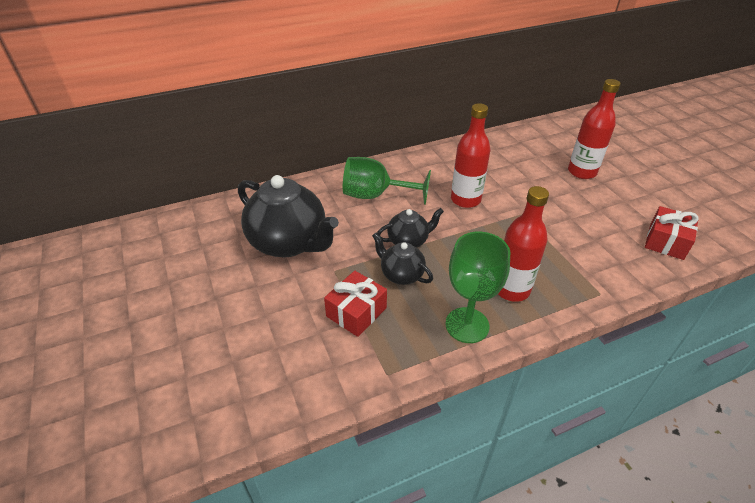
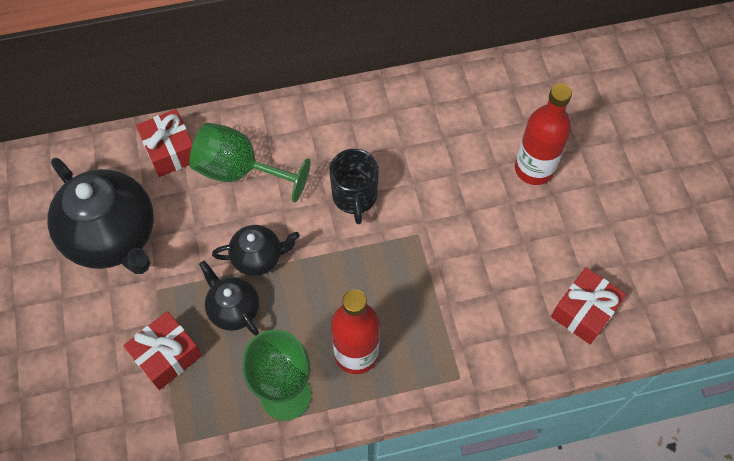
camera: 10 degrees right, 20 degrees up
(319, 190) = (170, 151): none -> red gift
(465, 200) = (354, 197): red bottle -> black mug

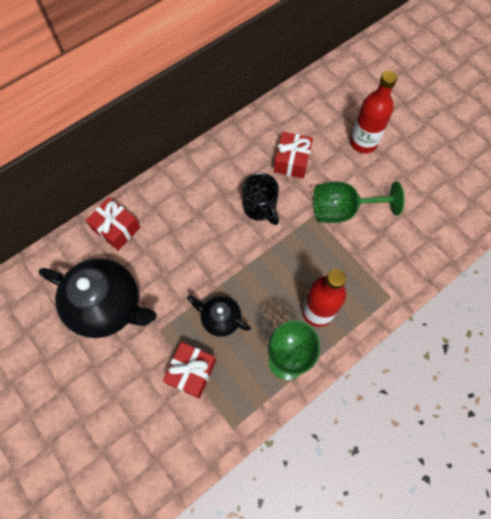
camera: 25 degrees left, 5 degrees up
(240, 171) = (173, 223): green goblet -> green goblet (342, 210)
(258, 257) = (218, 276): black teapot -> none
(584, 311) = (441, 220): red gift -> red gift (292, 161)

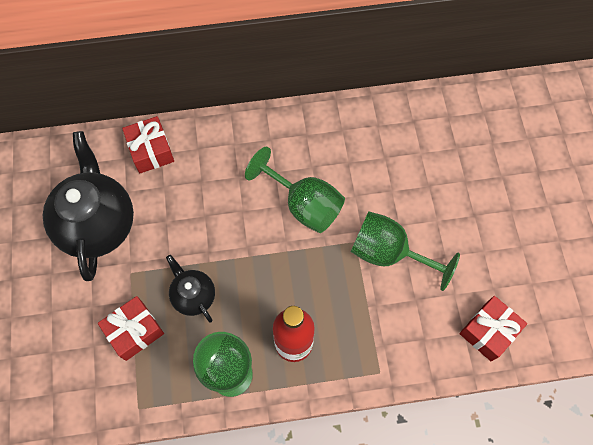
camera: 30 degrees right, 0 degrees up
(108, 306) = (98, 223): black teapot -> black teapot turned 150 degrees counterclockwise
(260, 208) = (304, 204): black mug -> green goblet
(292, 161) = (369, 172): red gift -> red gift (488, 331)
(363, 143) = (460, 192): red bottle -> none

